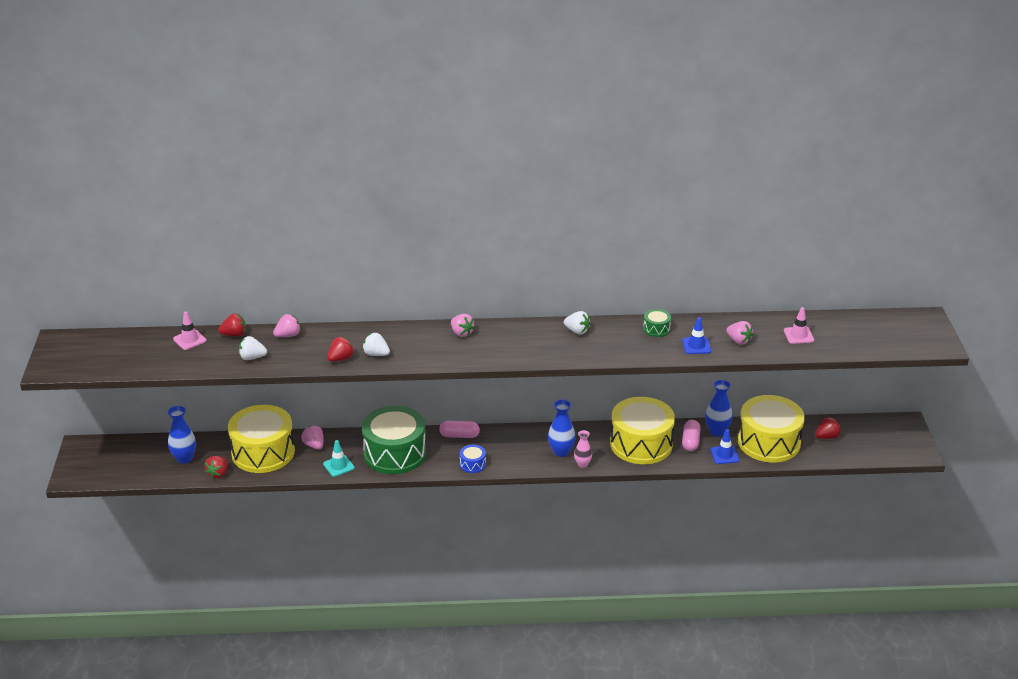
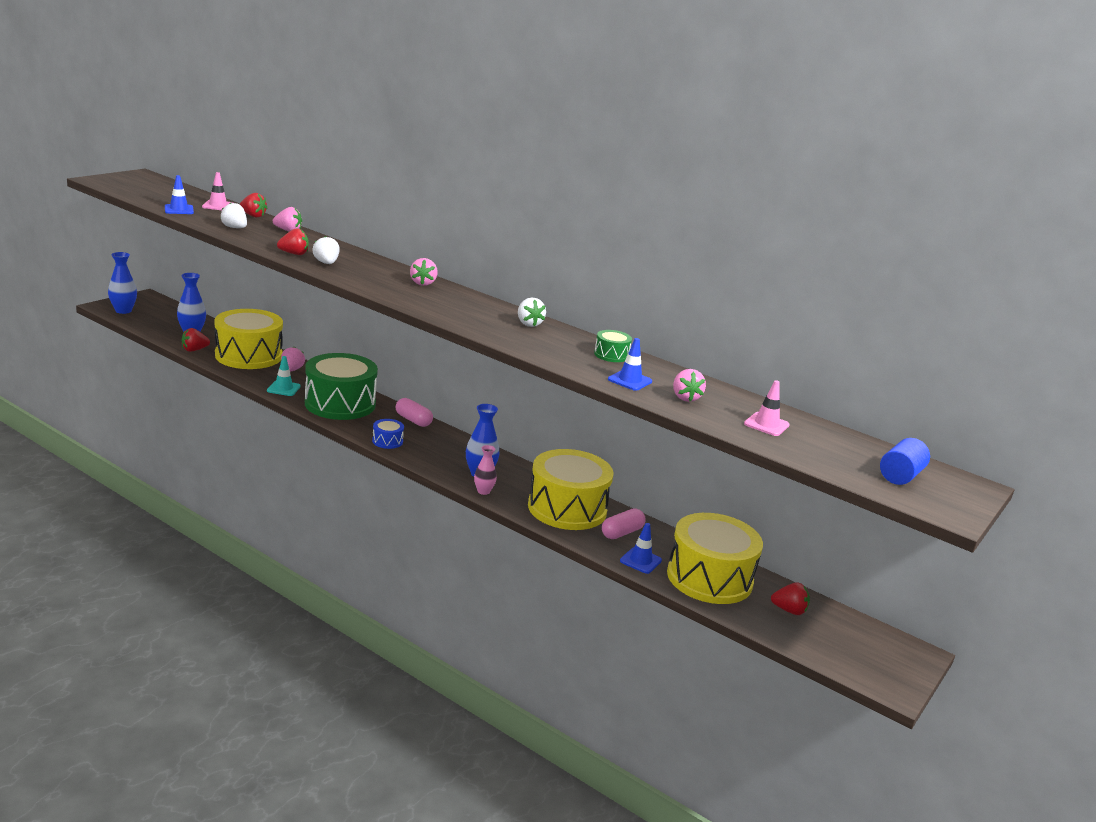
camera: 35 degrees right, 10 degrees down
(176, 364) = (179, 210): none -> blue traffic cone
(717, 431) = (664, 540): blue vase -> blue vase (123, 311)
(894, 333) = (900, 476): none -> blue cylinder

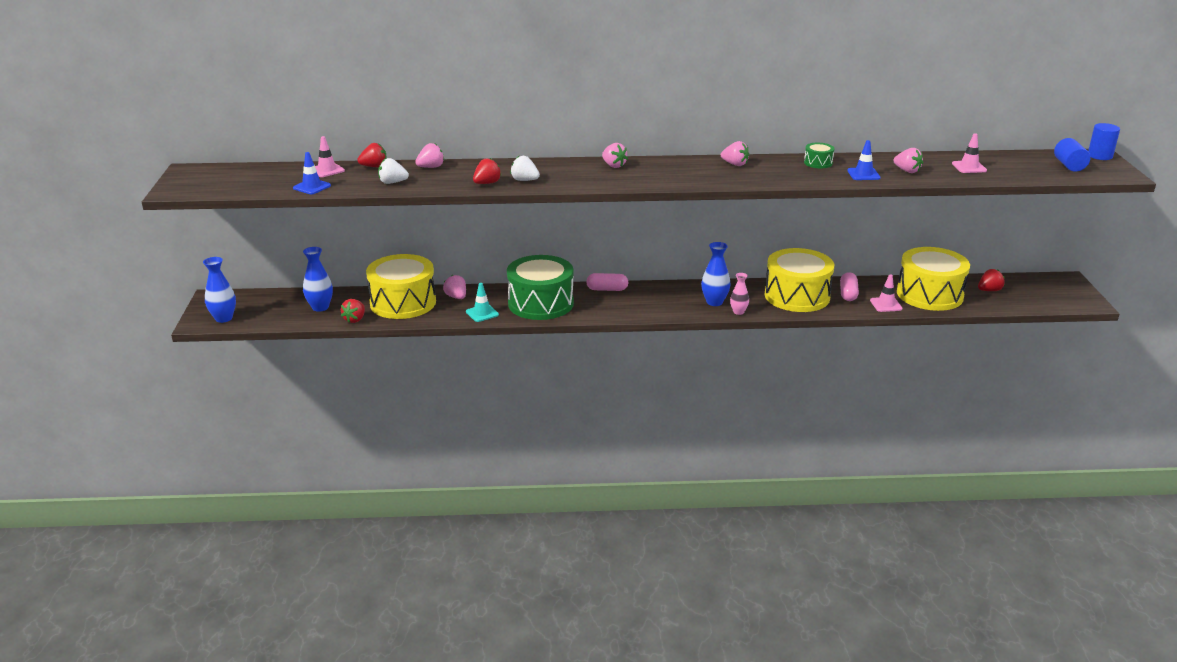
camera: 35 degrees left, 5 degrees up
(387, 441) = (623, 312): blue drum -> none
(528, 324) = (735, 164): white strawberry -> pink strawberry
(640, 561) = (886, 305): blue traffic cone -> pink traffic cone
(972, 487) = (1100, 156): none -> blue cylinder

